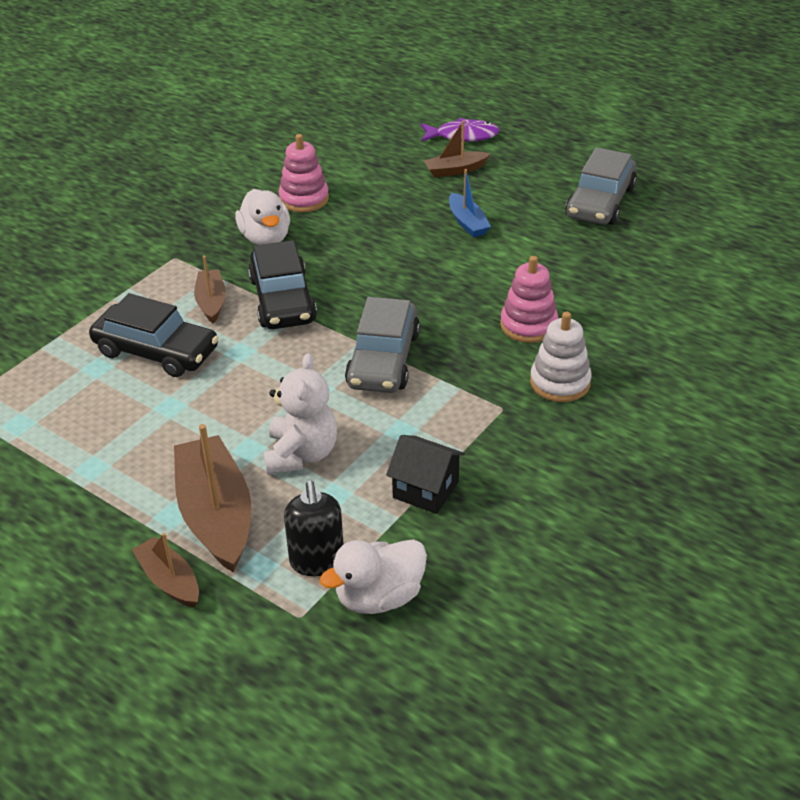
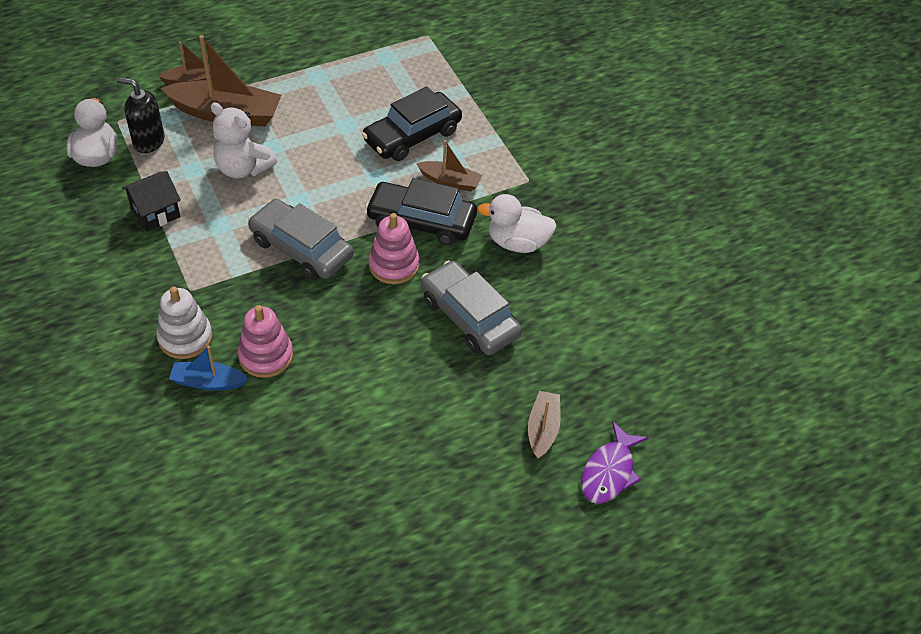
camera: 115 degrees right, 10 degrees up
(304, 199) = (565, 291): pink stacking toy -> pink stacking toy (394, 265)
(467, 223) = (443, 391): blue boat -> blue boat (208, 382)
(600, 202) = (401, 522): grey car -> grey car (469, 317)

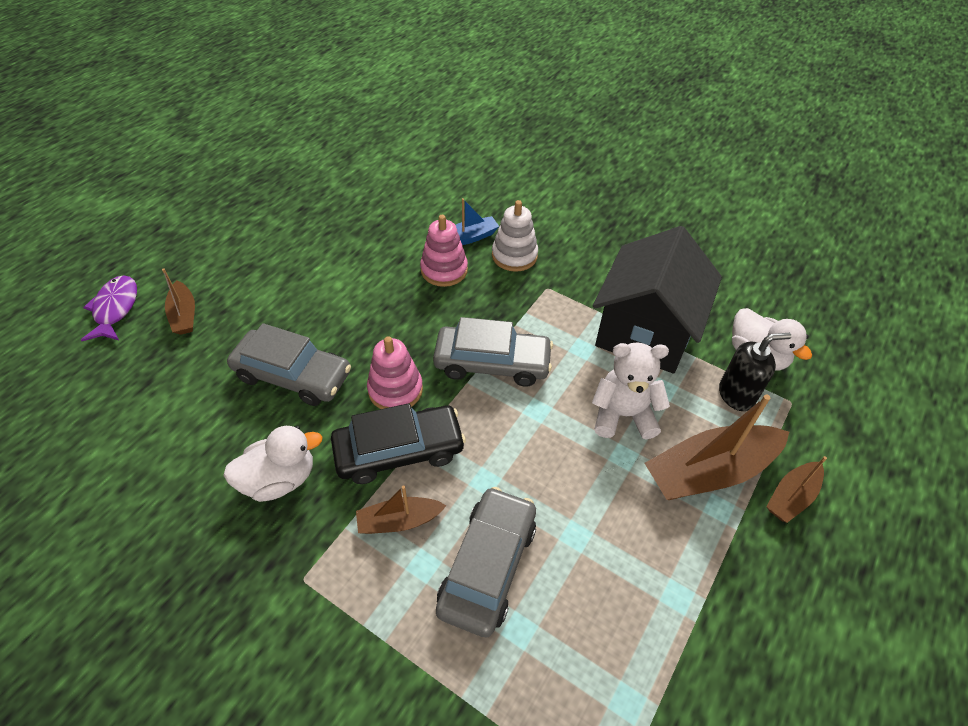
camera: 150 degrees right, 0 degrees up
(155, 212) = (645, 332): black house -> black house, size x2.10
(412, 135) = (488, 566): black car -> grey car

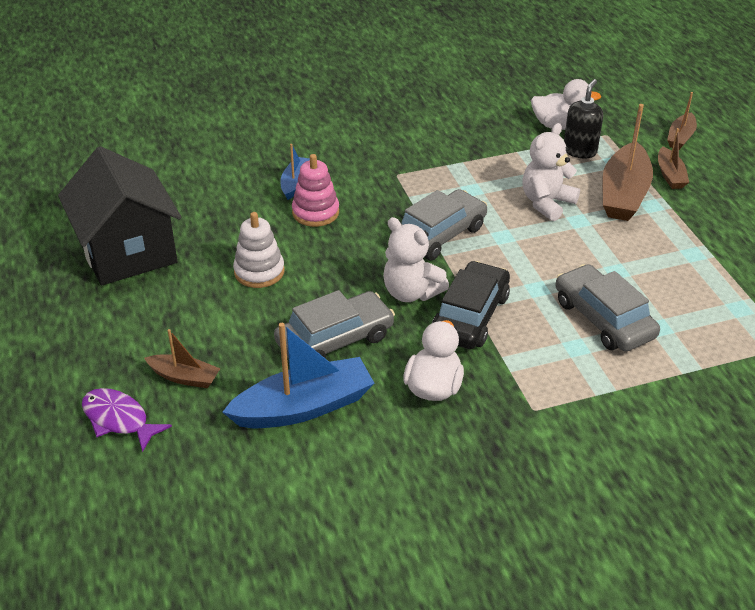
camera: 50 degrees left, 10 degrees down
(195, 404) = (304, 407): none -> blue boat
(395, 389) = (411, 292): pink stacking toy -> white teddy bear
(399, 521) = (530, 343): brown boat -> brown boat (680, 137)
(514, 255) = (344, 172): white stacking toy -> white stacking toy (259, 272)
(645, 332) = (489, 156): black house -> black house (128, 252)

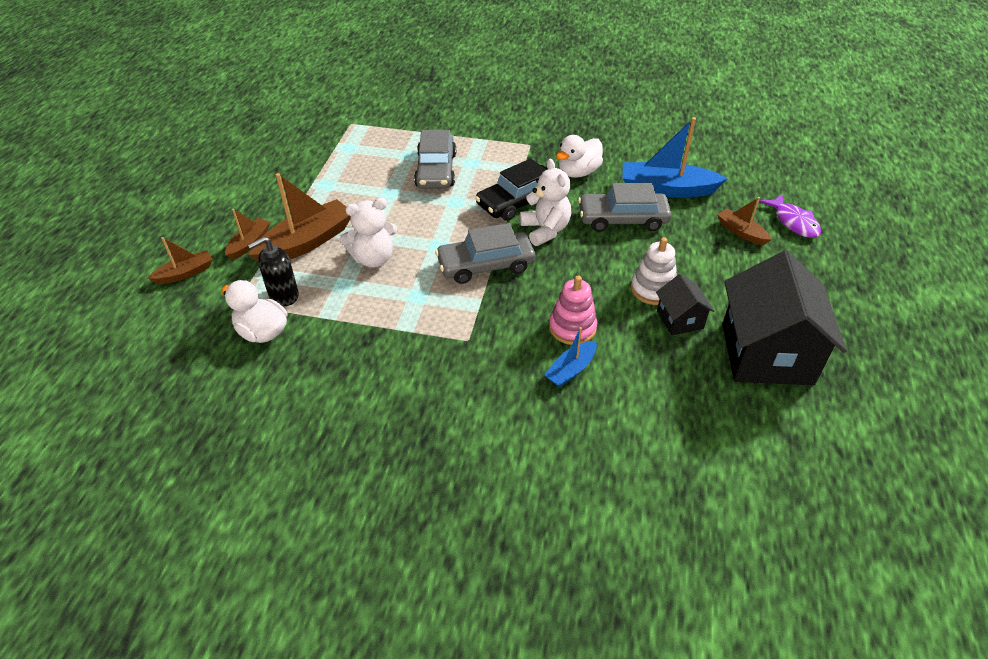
camera: 150 degrees left, 5 degrees up
(220, 253) = (680, 319): none -> black house

